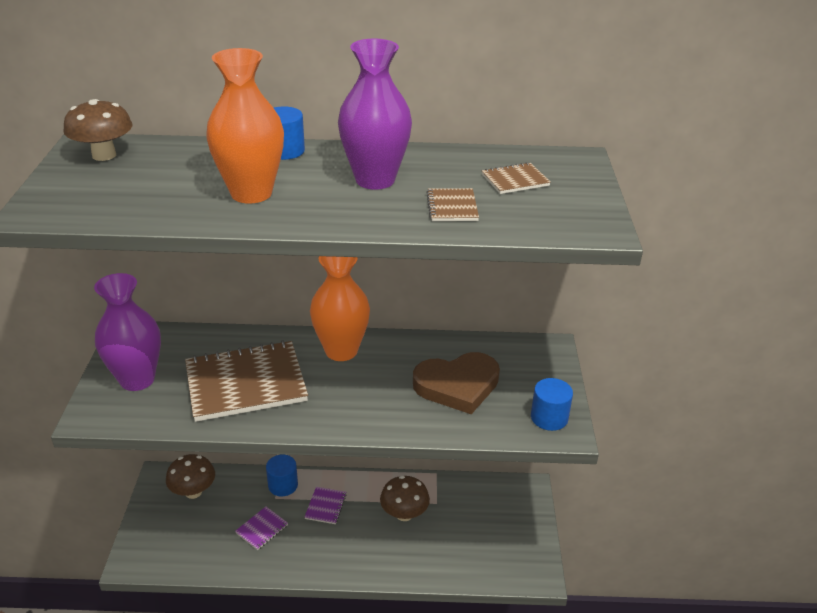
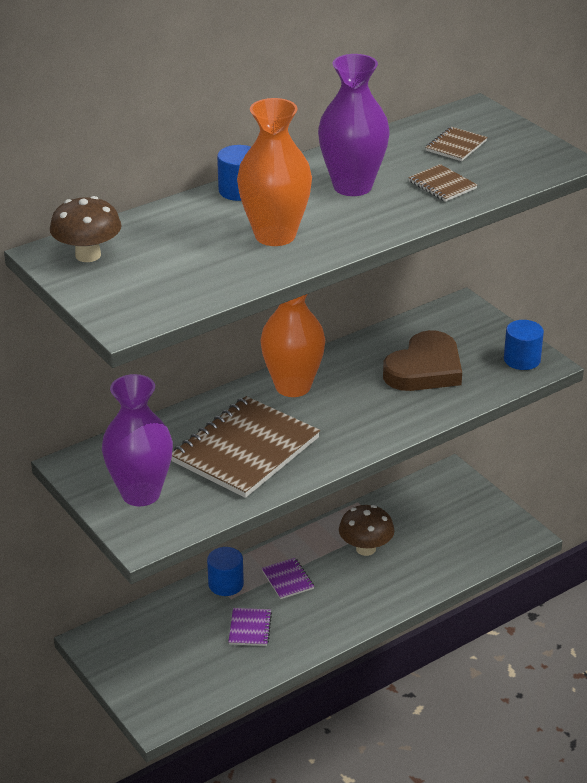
camera: 35 degrees left, 0 degrees up
(193, 492) = (143, 635): brown mushroom -> none

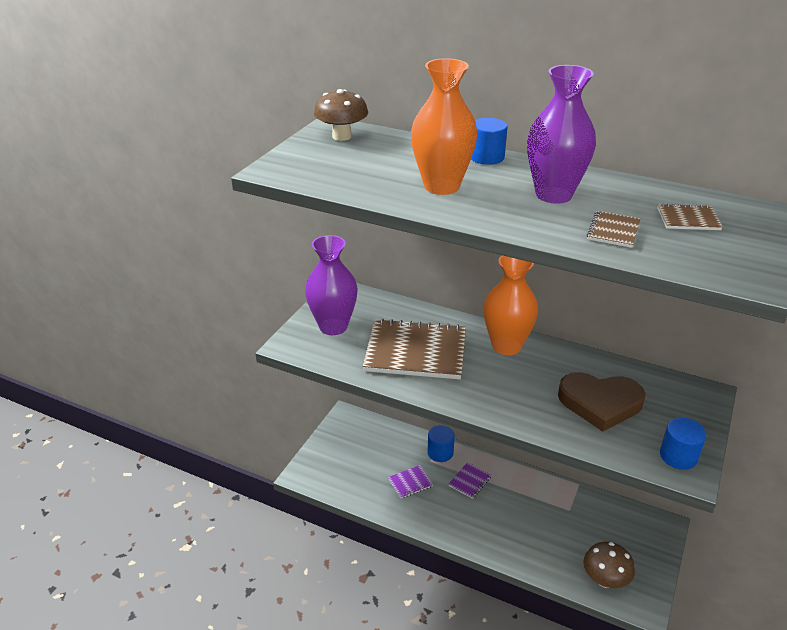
camera: 60 degrees right, 0 degrees up
(366, 549) = (536, 510): brown mushroom -> brown mushroom (605, 580)

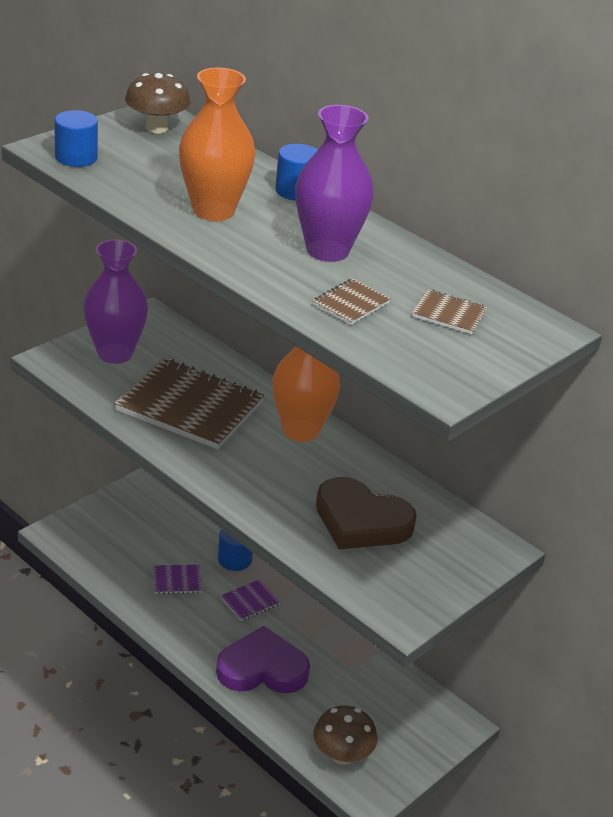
camera: 15 degrees right, 0 degrees up
(509, 531) = (262, 668): none -> purple heart
(678, 456) = (405, 599): blue cylinder -> blue cylinder (76, 157)

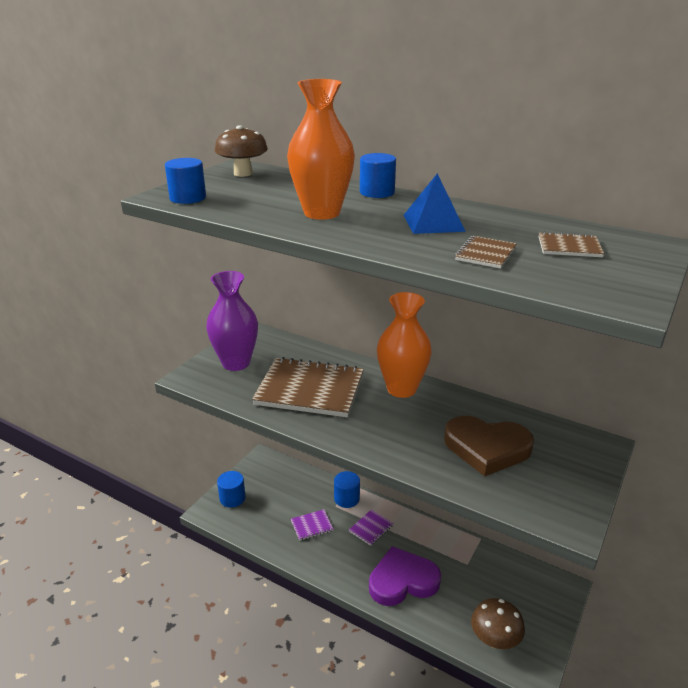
camera: 10 degrees left, 5 degrees down
(90, 524) = (232, 498): none -> blue cylinder
(327, 250) = (433, 223): purple vase -> blue pyramid

